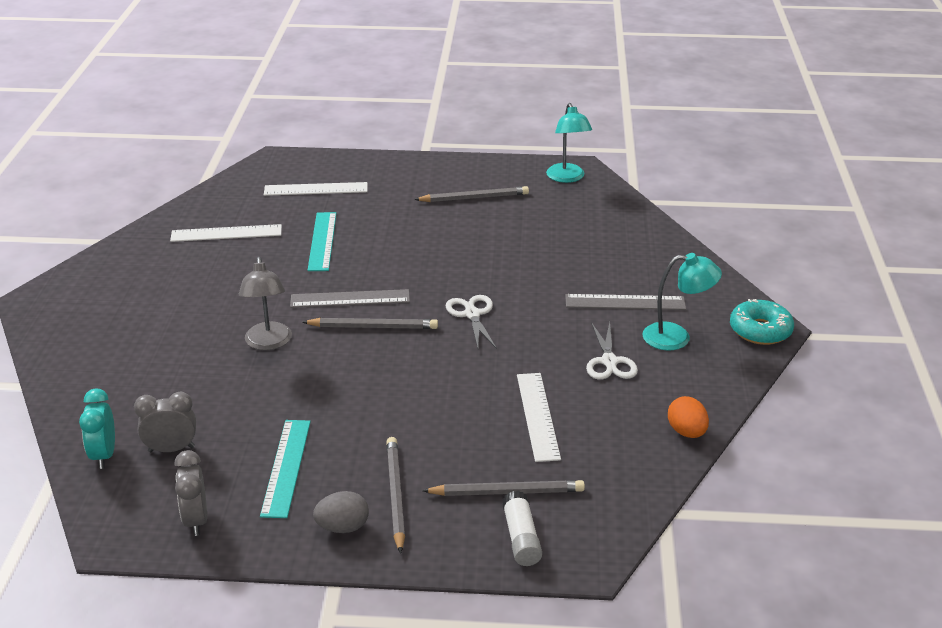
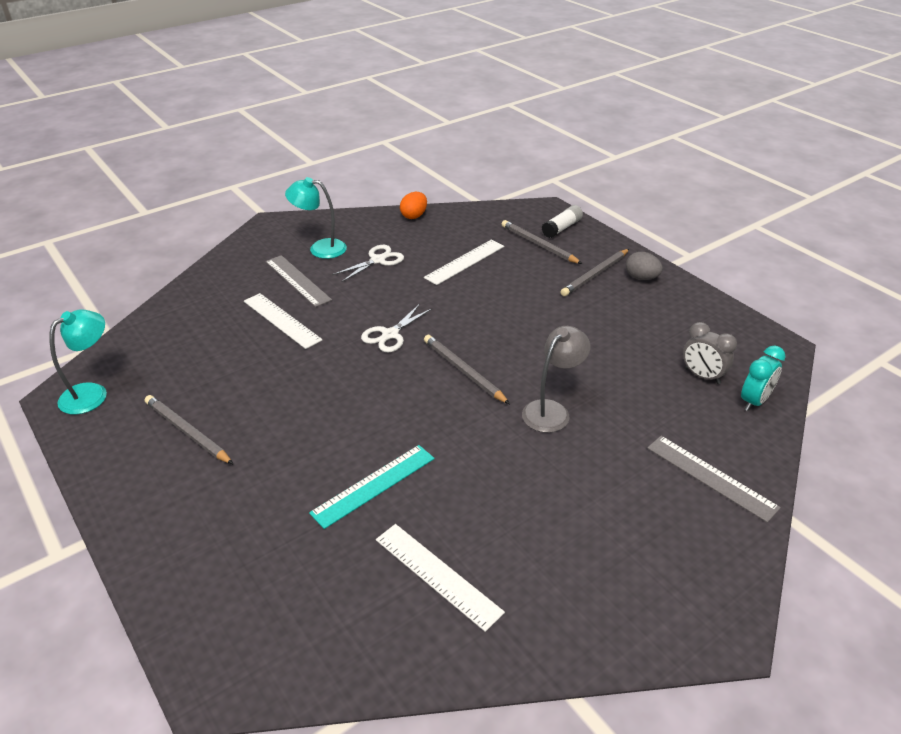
camera: 130 degrees left, 5 degrees up
(196, 520) = (721, 326): grey clock -> none
(286, 467) = (638, 321): turquoise ruler -> none
(316, 189) = (268, 571): white ruler -> white ruler (282, 320)
(350, 299) = (443, 405): grey ruler -> grey ruler (711, 477)
(676, 337) = (320, 248): turquoise lamp -> turquoise lamp turned 45 degrees counterclockwise
(760, 330) = (278, 225): turquoise donut -> none

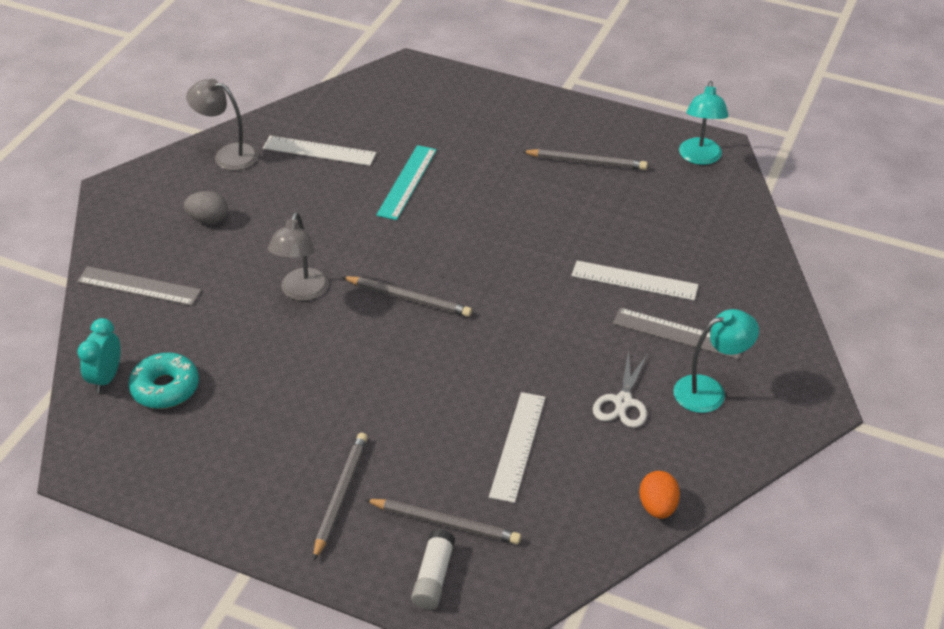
camera: 150 degrees right, 5 degrees up
(390, 335) = (512, 308): white scissors -> none
(555, 622) = (227, 155): none -> grey lamp
(641, 278) = (277, 516): grey egg -> grey egg (208, 219)
(702, 376) = (165, 388): grey clock -> turquoise donut

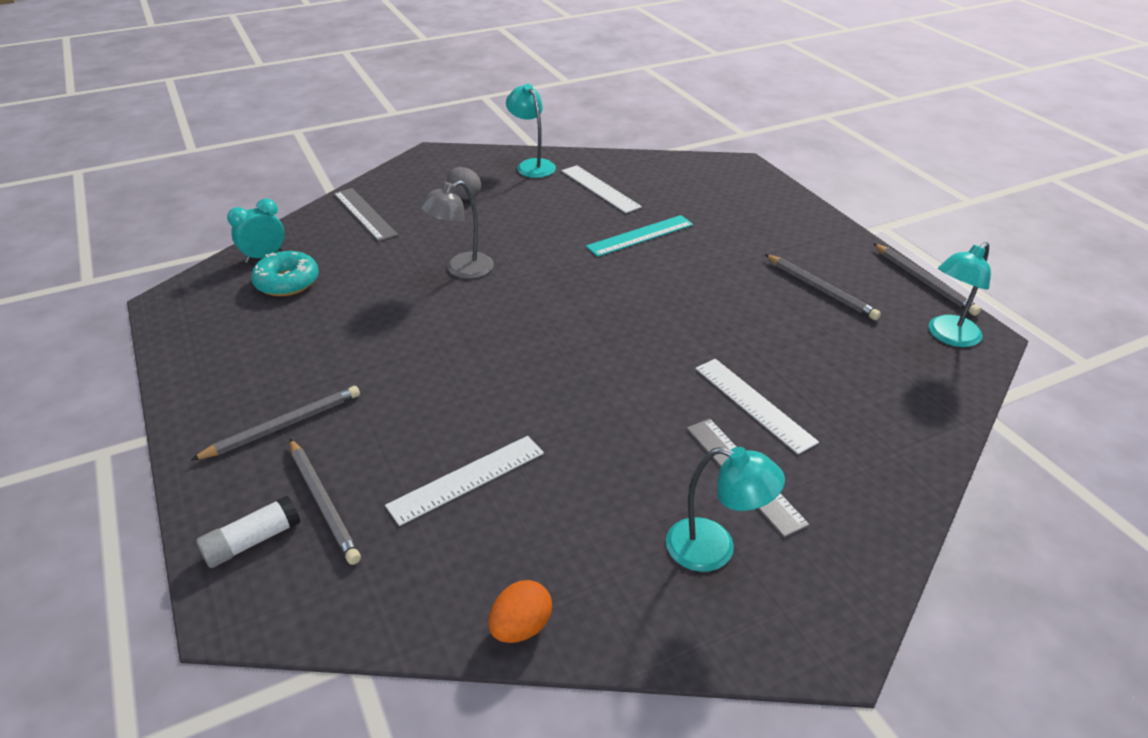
camera: 40 degrees right, 5 degrees down
(227, 155) = (532, 165): grey lamp -> turquoise lamp
(408, 299) = (532, 314): grey pencil -> grey pencil (923, 281)
(622, 402) = (611, 503): white scissors -> none

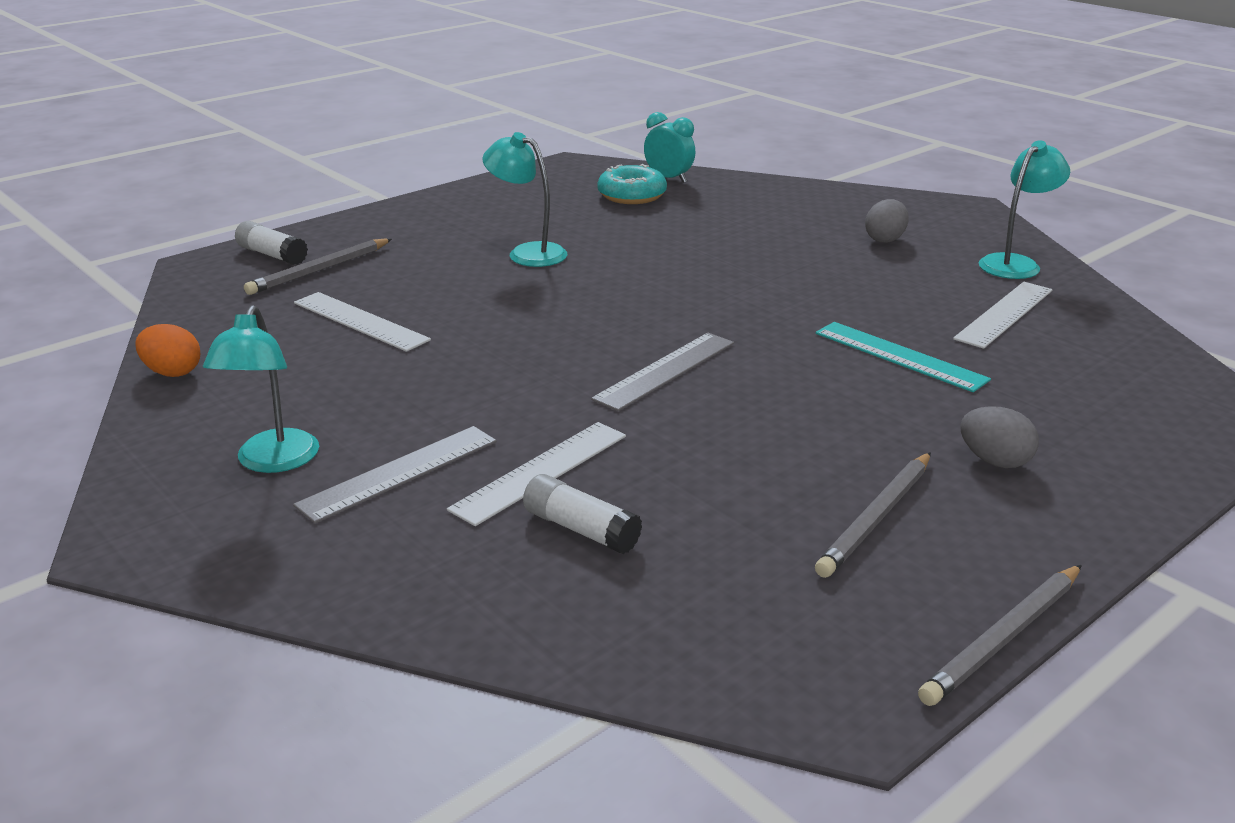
camera: 75 degrees right, 10 degrees down
(283, 426) = (414, 237): grey pencil -> none
(364, 214) = (790, 201): grey ruler -> grey ruler (665, 370)
(461, 270) = (717, 263): grey lamp -> none
(769, 240) = (994, 461): none -> grey egg
(825, 397) = (581, 529): none -> white glue stick
(948, 336) = (824, 663): turquoise lamp -> turquoise lamp (527, 253)

